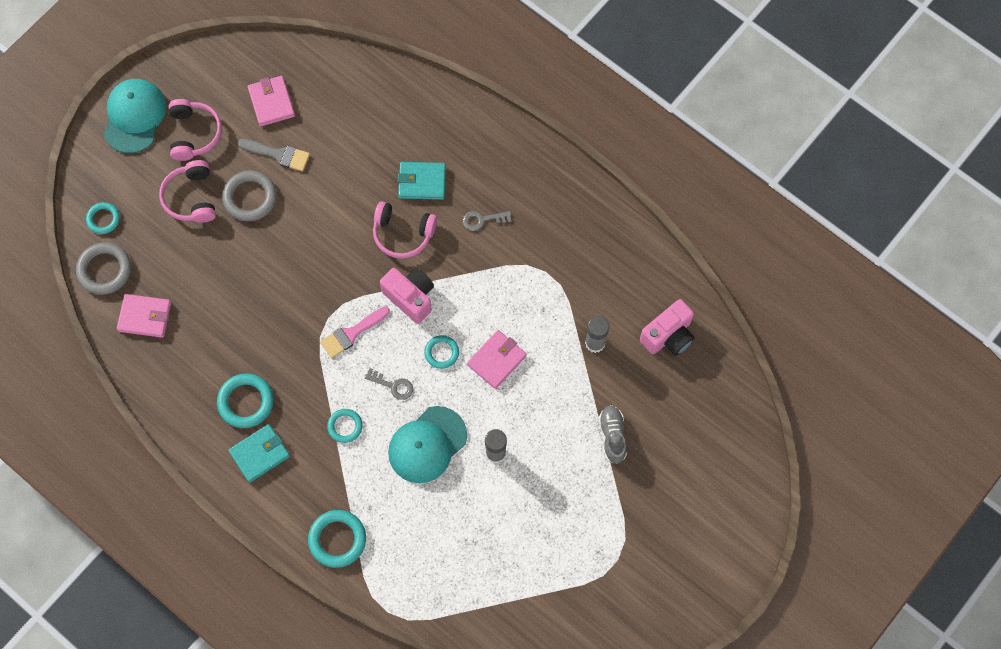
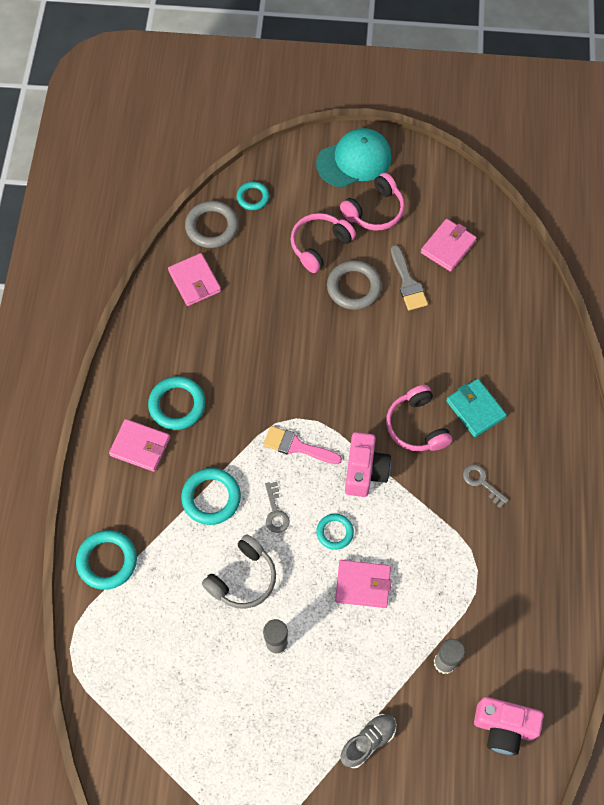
camera: 55 degrees right, 5 degrees down
(260, 454) = (140, 446): turquoise wallet -> pink wallet
(345, 426) = (211, 498): turquoise ring -> turquoise ring, size x1.61
(427, 445) = (243, 578): turquoise cap -> grey headphones

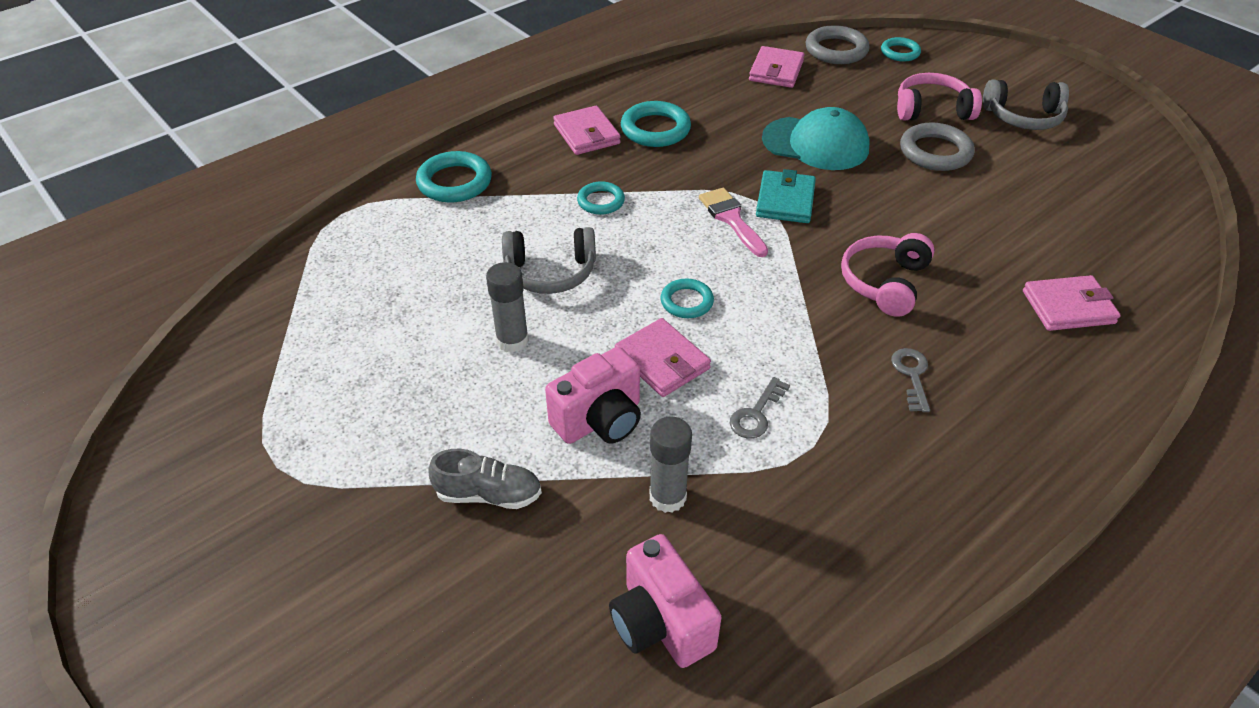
camera: 45 degrees right, 20 degrees down
(211, 498) = (601, 201): turquoise ring -> turquoise ring, size x0.62
(275, 512) = (647, 249): grey key -> grey key (756, 414)
(354, 160) = (1039, 78): turquoise cap -> turquoise cap (815, 144)
(365, 471) = (780, 279): pink camera -> pink camera (600, 420)
(374, 210) = (1023, 117): pink headphones -> grey headphones
(407, 282) = (1003, 179): grey brush -> none
(448, 247) = (1084, 180): pink wallet -> pink wallet (1068, 307)
(475, 409) = (975, 312): turquoise wallet -> turquoise wallet (785, 201)

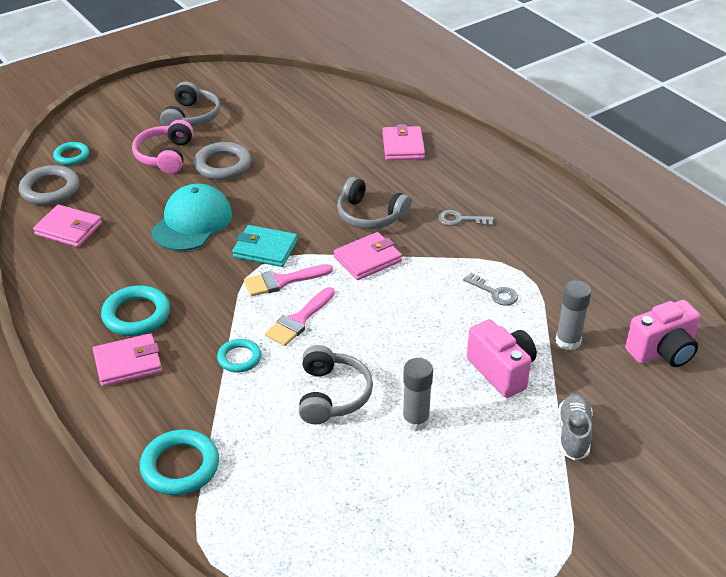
camera: 85 degrees left, 5 degrees down
(662, 361) = (443, 334): pink wallet -> pink wallet (367, 259)
(667, 237) = (299, 320): none -> pink brush
(686, 302) = (379, 315): turquoise ring -> none
(885, 282) = (370, 215): pink headphones -> grey headphones

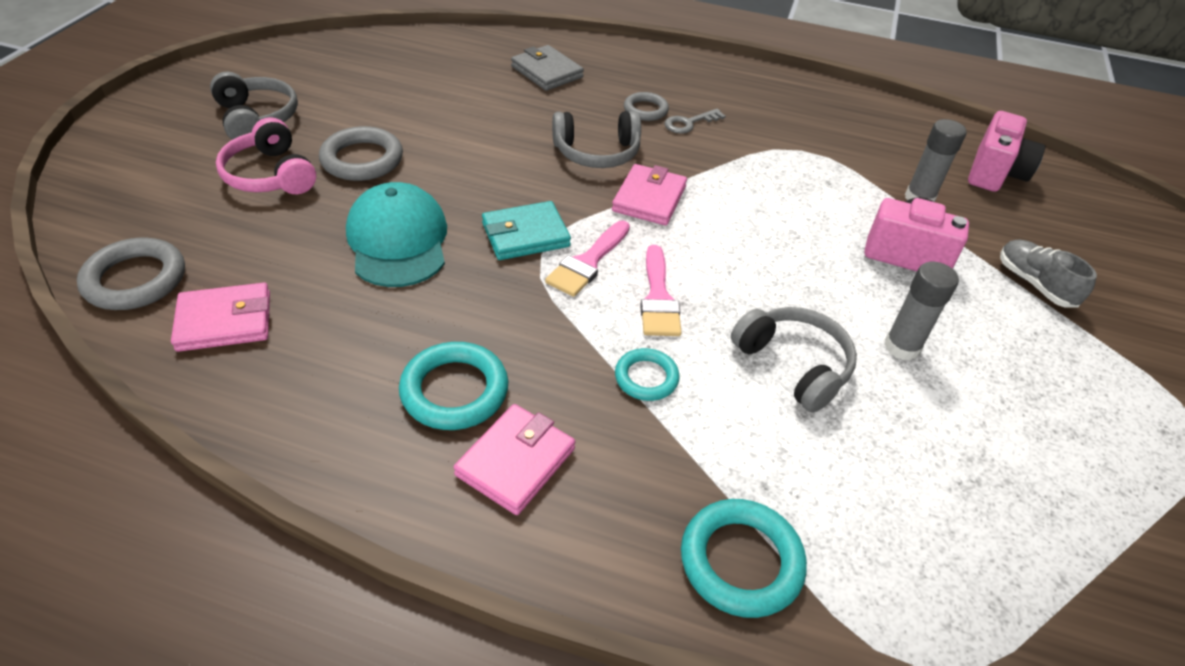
camera: 40 degrees left, 5 degrees up
(71, 156) = (124, 223): turquoise ring -> none
(403, 146) = (546, 72): pink wallet -> grey wallet
(440, 198) = (645, 110): none -> grey ring
(494, 292) = (805, 180): grey key -> none

